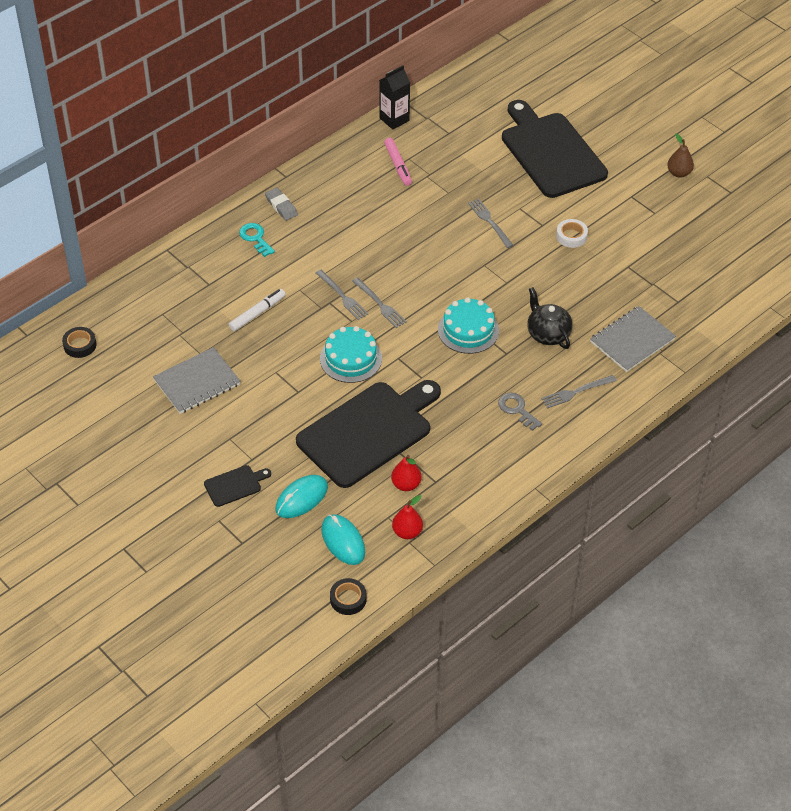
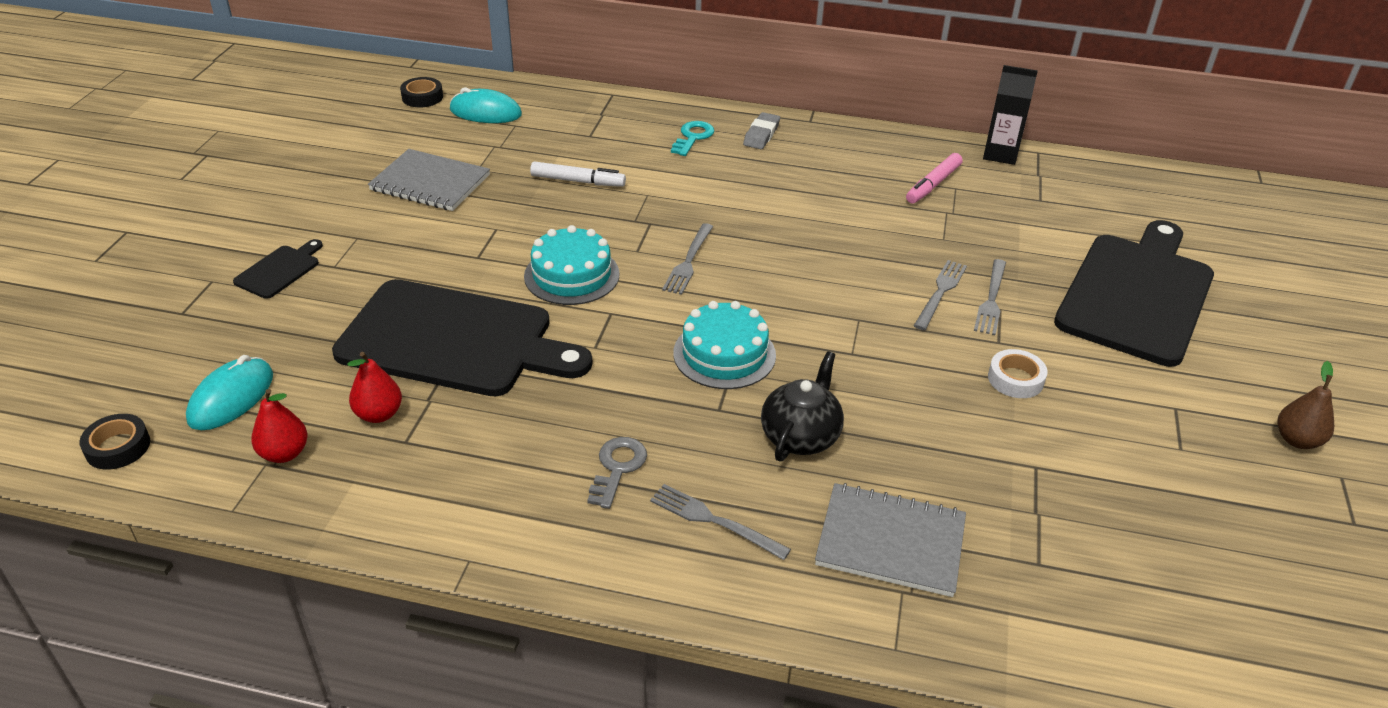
camera: 55 degrees right, 10 degrees down
(235, 485) = (280, 270): black cutting board -> black cutting board turned 90 degrees counterclockwise
(301, 498) = (290, 331): turquoise mouse -> turquoise mouse (485, 112)
(342, 296) = (670, 228): grey fork -> grey fork (991, 299)

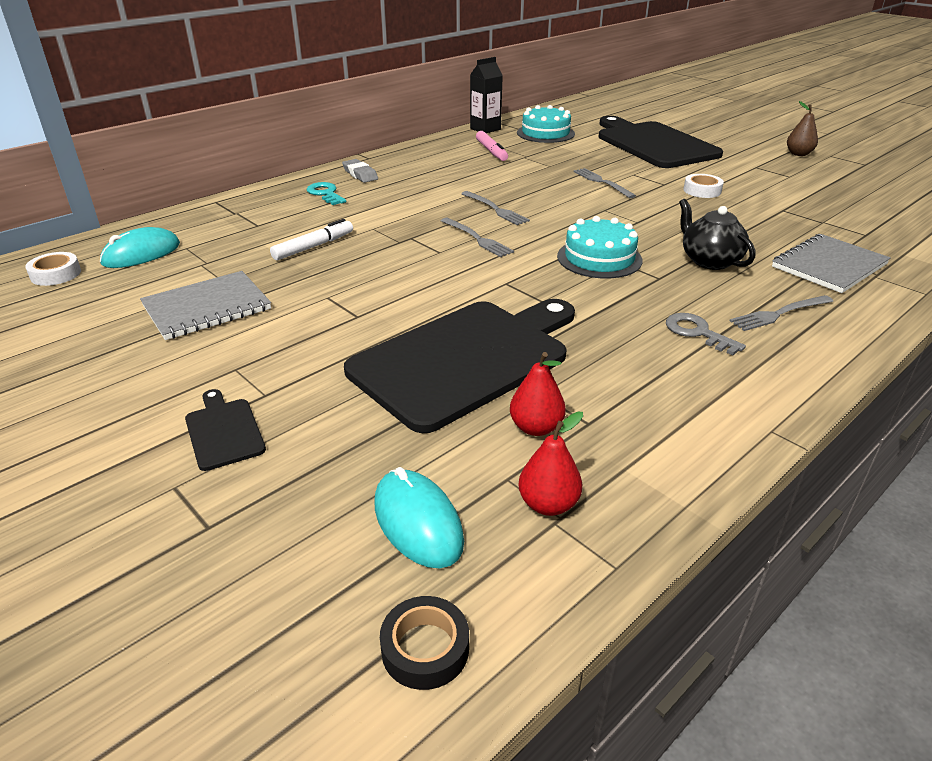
camera: 55 degrees left, 5 degrees down
(422, 97) = (56, 274): black tape -> white tape
(571, 275) = (438, 284): turquoise cake -> turquoise cake (545, 133)
(991, 299) = (623, 173): grey fork -> grey fork (495, 209)

